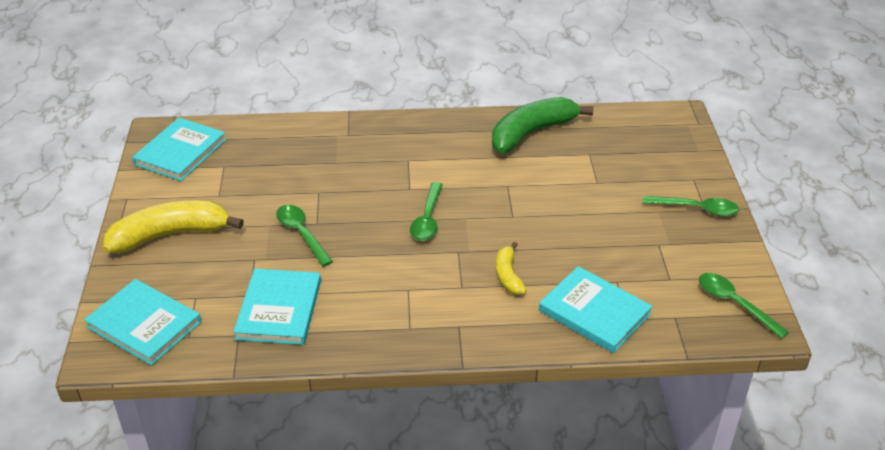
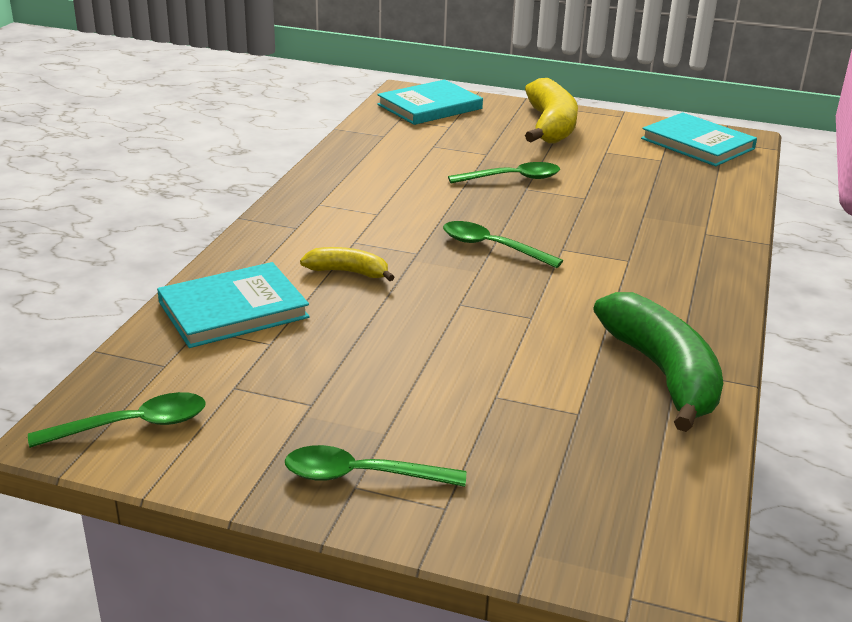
camera: 110 degrees right, 10 degrees down
(279, 309) = (402, 154): turquoise book -> none
(696, 209) = (362, 476): green spoon -> green spoon turned 60 degrees clockwise

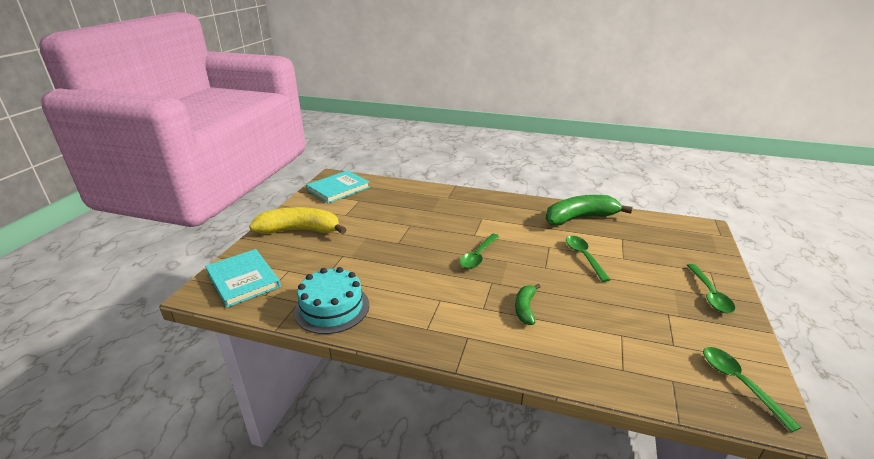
camera: 90 degrees left, 0 degrees up
(233, 310) = (593, 356): turquoise book -> none
(348, 272) = (525, 308): yellow banana -> green banana
(369, 152) = (332, 308): none -> turquoise cake
(512, 178) = (384, 247): green spoon -> green spoon (584, 257)

